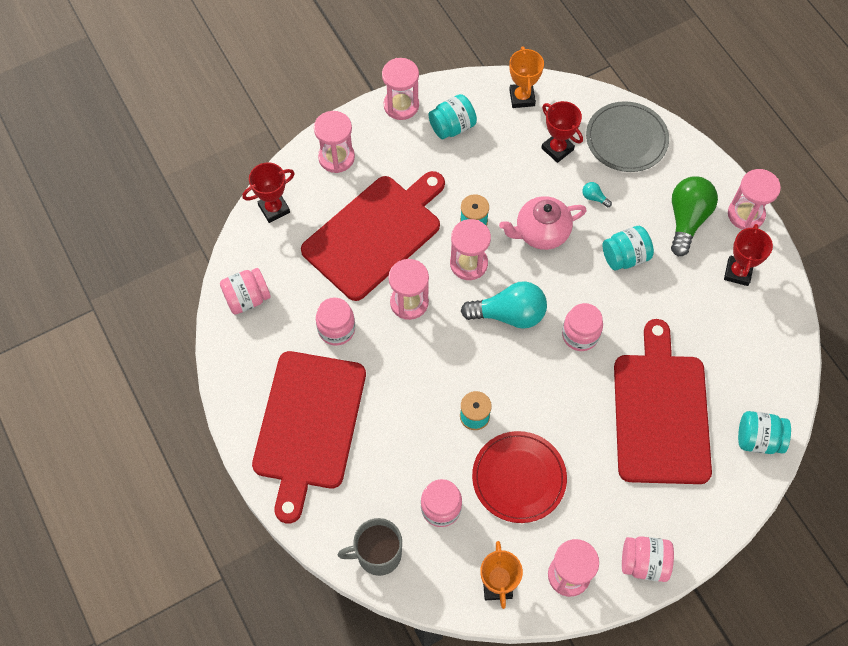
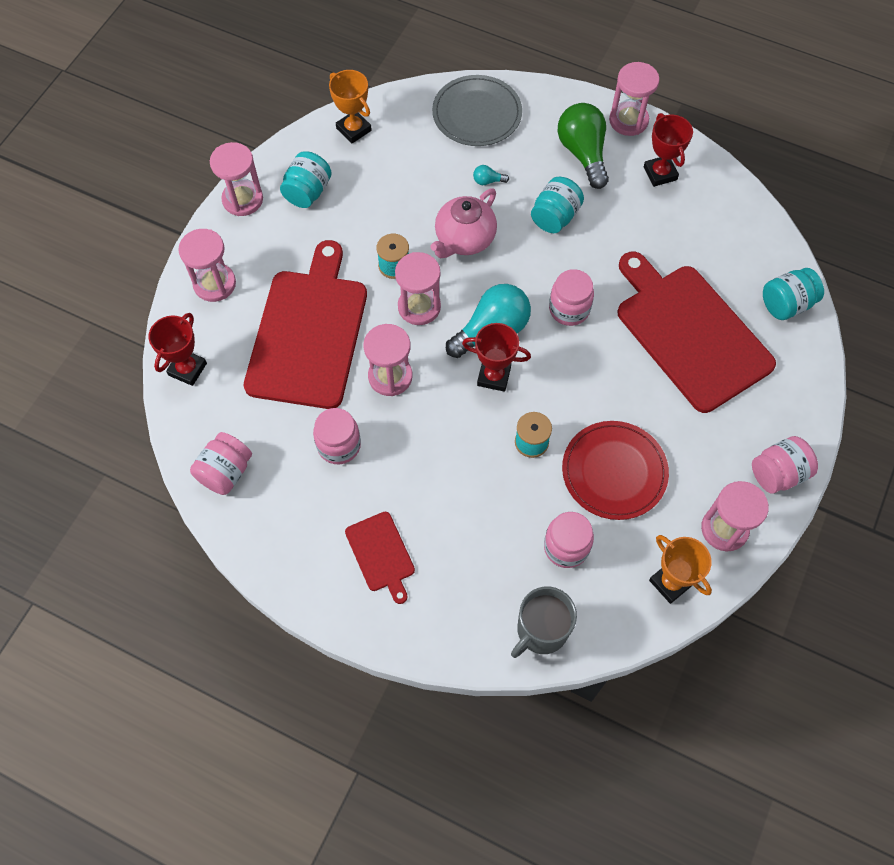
camera: 35 degrees left, 0 degrees up
(308, 425) = (381, 554): red cutting board -> red cutting board, size x0.46
(557, 149) = (421, 157): red trophy -> red trophy (494, 376)

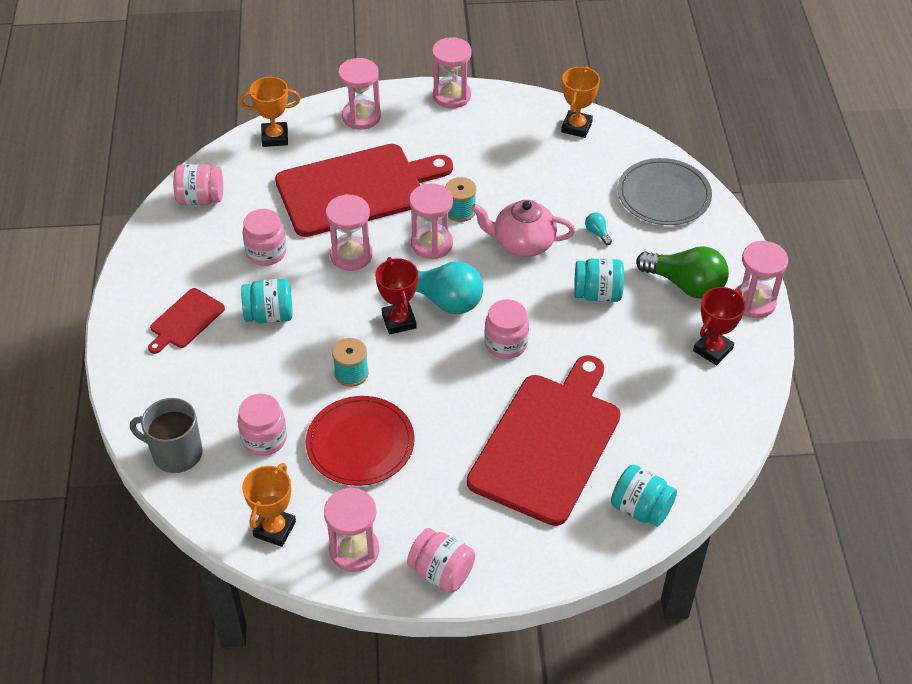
camera: 60 degrees right, 15 degrees down
(187, 369) = (275, 137): red trophy -> orange trophy
(308, 192) = (490, 128): turquoise jar -> turquoise jar (269, 315)
(583, 153) = (685, 285): green light bulb -> green light bulb turned 75 degrees clockwise

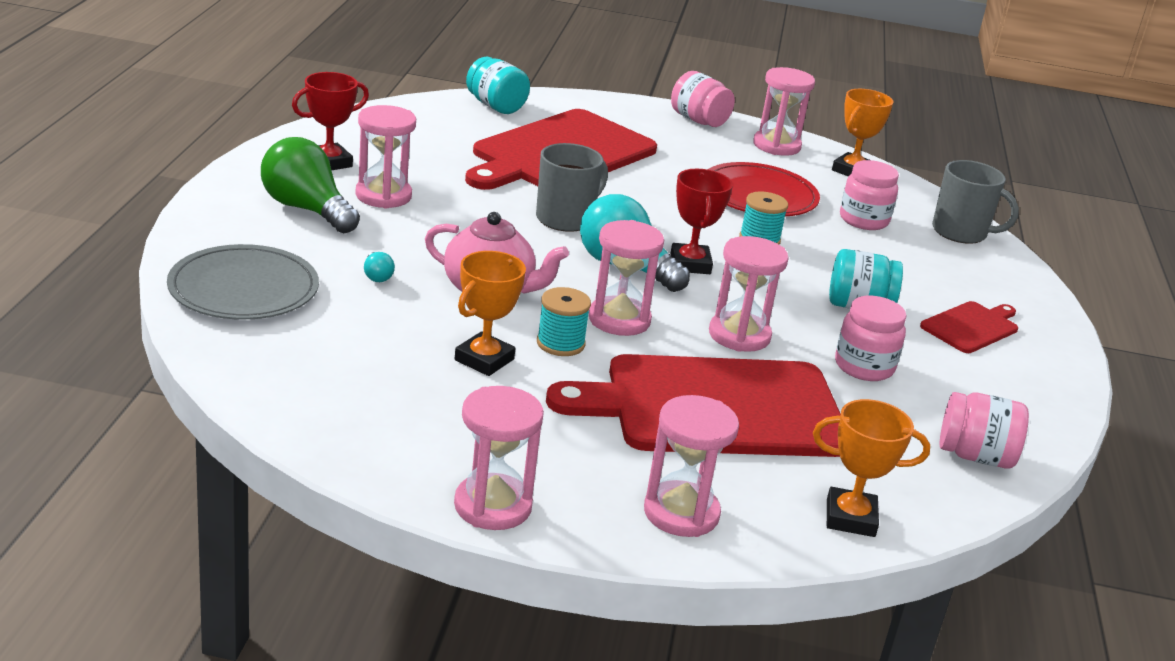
camera: 170 degrees left, 20 degrees down
(506, 344) = (566, 219): pink jar -> grey mug
(576, 127) = (298, 400): orange trophy -> orange trophy (484, 360)
(597, 294) = (424, 228): turquoise jar -> none
(754, 302) = (239, 179): pink hourglass -> pink hourglass (383, 196)

